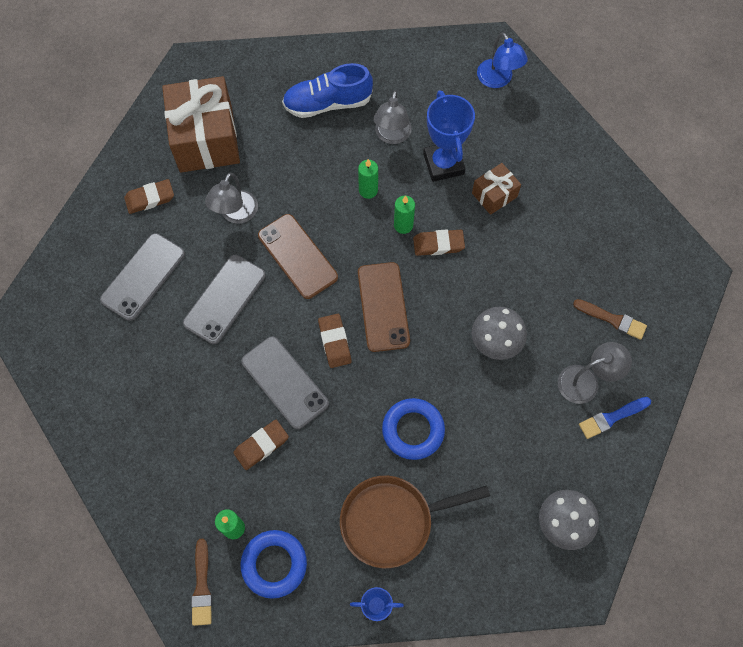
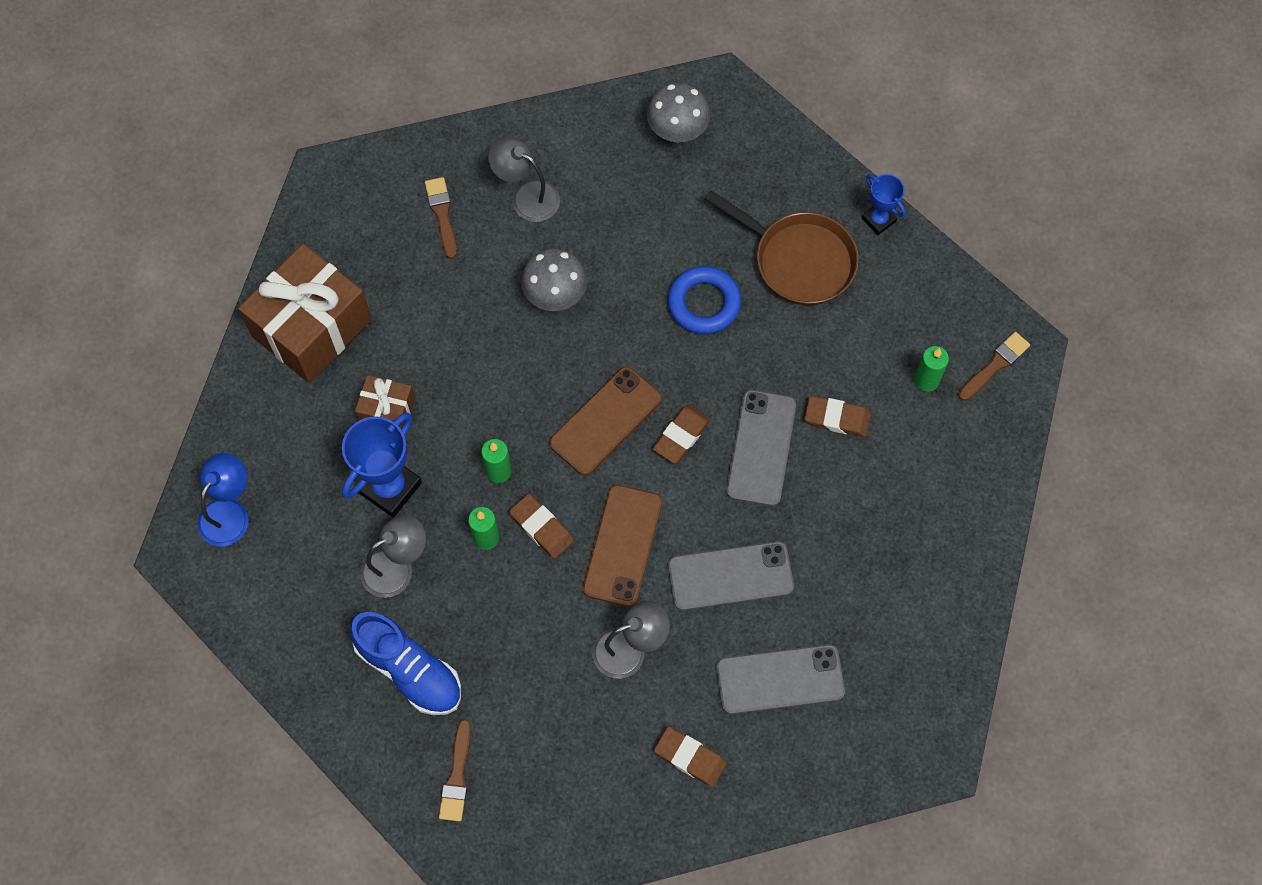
camera: 130 degrees left, 0 degrees up
(206, 139) = (566, 765): brown gift -> brown gift (312, 328)
(251, 87) = (457, 776): none -> brown brush
(274, 564) = (922, 323): blue ring -> none
(438, 244) = (492, 421): brown eraser -> brown eraser (541, 527)
(612, 418) = (544, 154): blue brush -> none

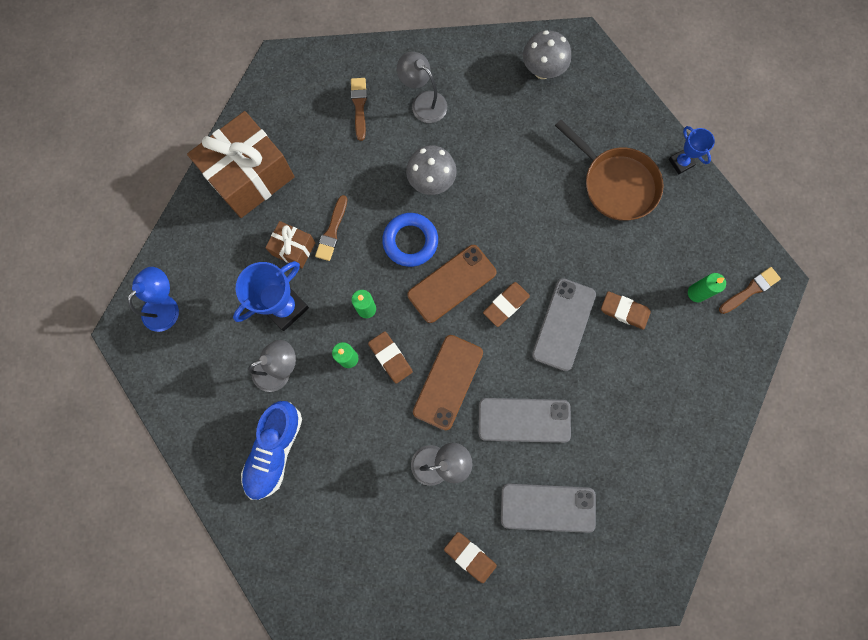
camera: 10 degrees right, 10 degrees up
(409, 670) = (275, 450): blue shoe -> blue shoe turned 60 degrees clockwise
(457, 776) = (295, 538): brown brush -> brown brush (332, 231)
(704, 303) = (539, 205): blue ring -> blue ring (410, 241)

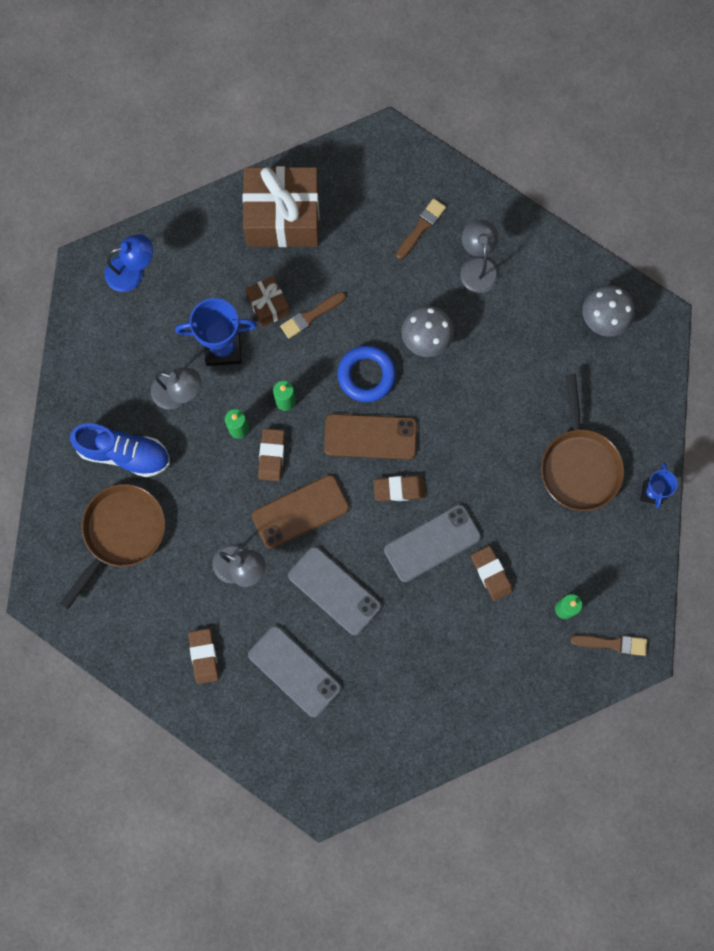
camera: 40 degrees right, 0 degrees up
(275, 450) = (124, 453): blue shoe -> blue shoe turned 135 degrees counterclockwise
(324, 514) = (121, 532): none -> brown pan

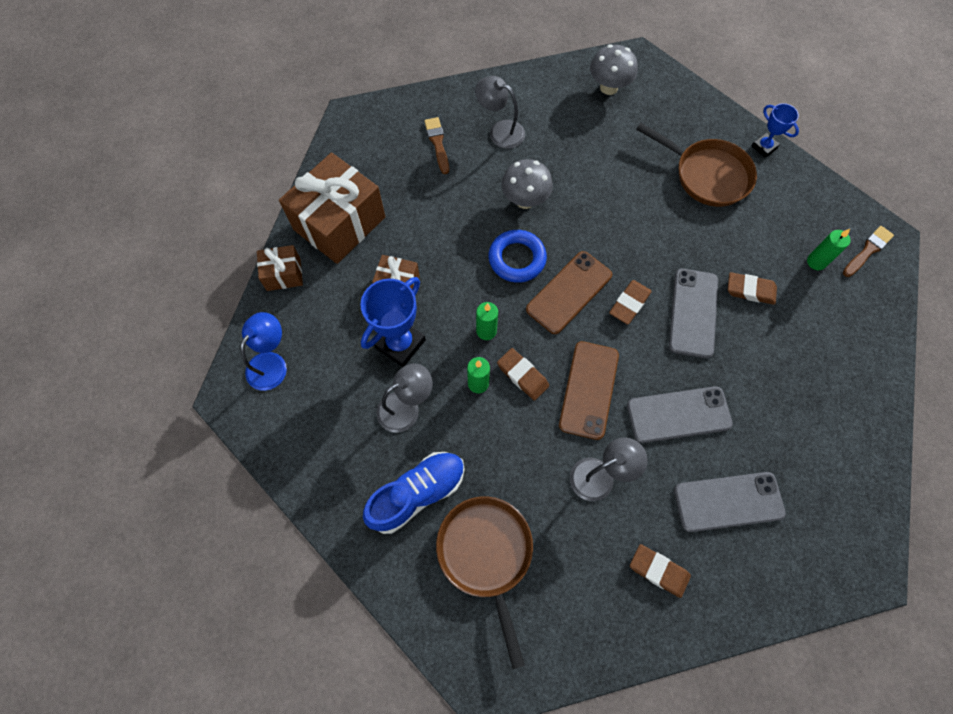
camera: 50 degrees left, 10 degrees down
(206, 216) = (283, 274): none -> brown gift
(311, 316) = (434, 262): brown brush -> none

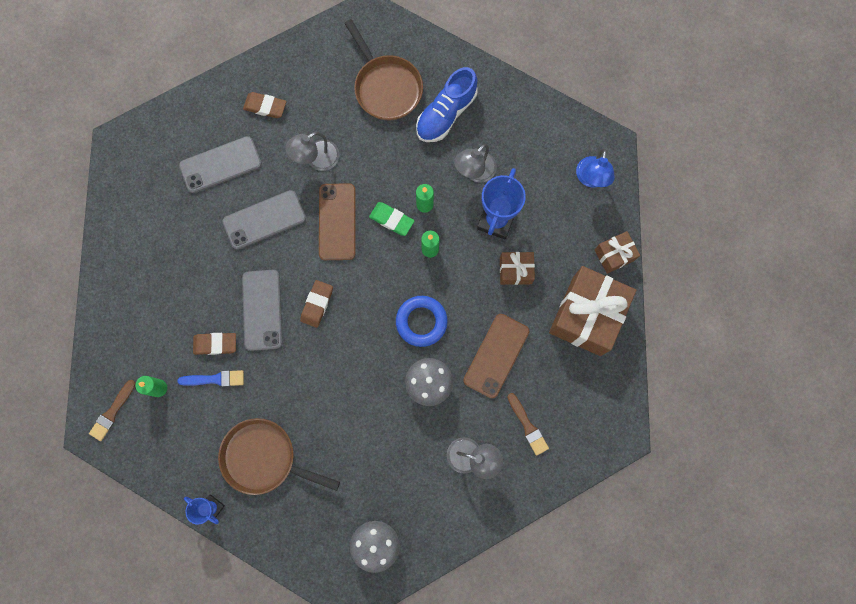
camera: 165 degrees right, 10 degrees up
(522, 375) = (391, 220): brown eraser -> green eraser
(569, 292) = (370, 301): brown phone -> brown phone (496, 355)
(753, 256) = (215, 379): none -> blue brush

